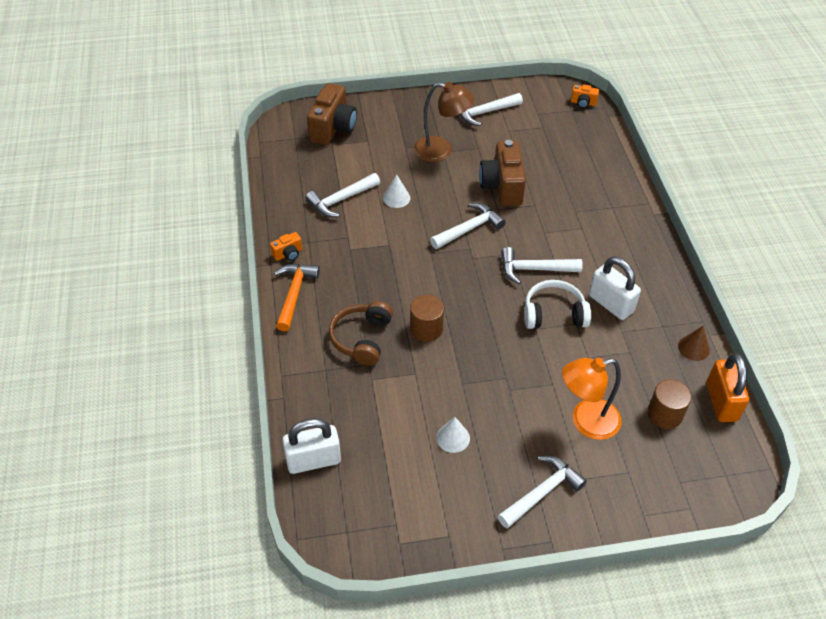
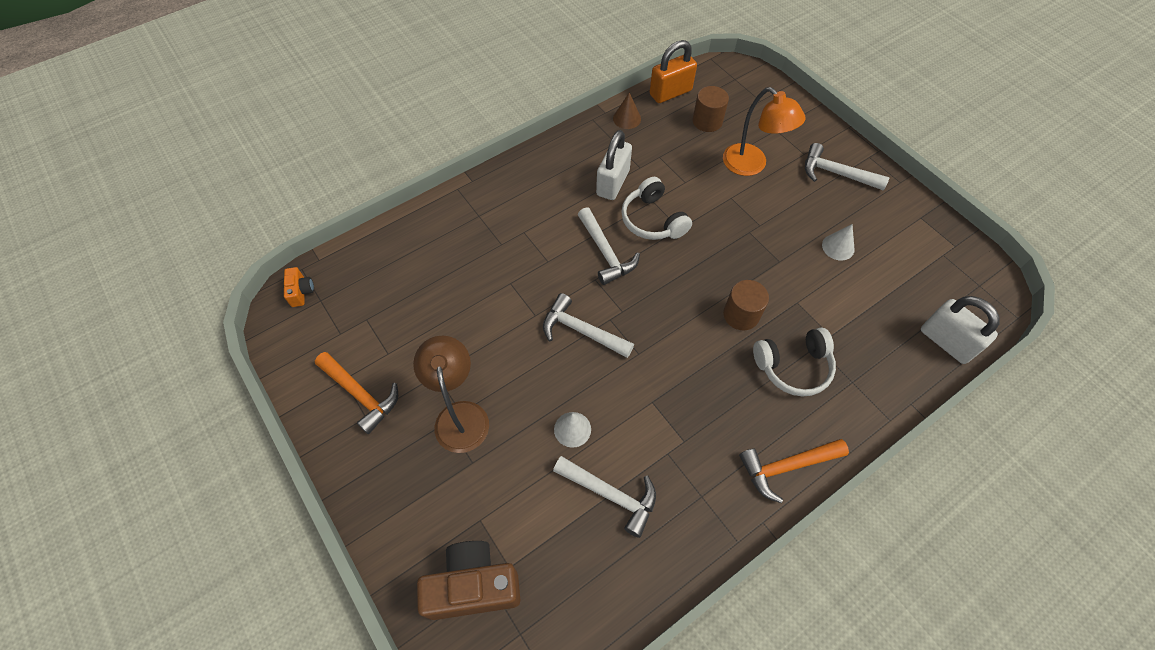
camera: 115 degrees left, 10 degrees up
(288, 254) = (735, 509): orange camera -> none
(362, 338) = (793, 367): brown headphones -> white headphones
(484, 113) = (360, 394): white hammer -> orange hammer
(502, 186) = (495, 324): brown camera -> none

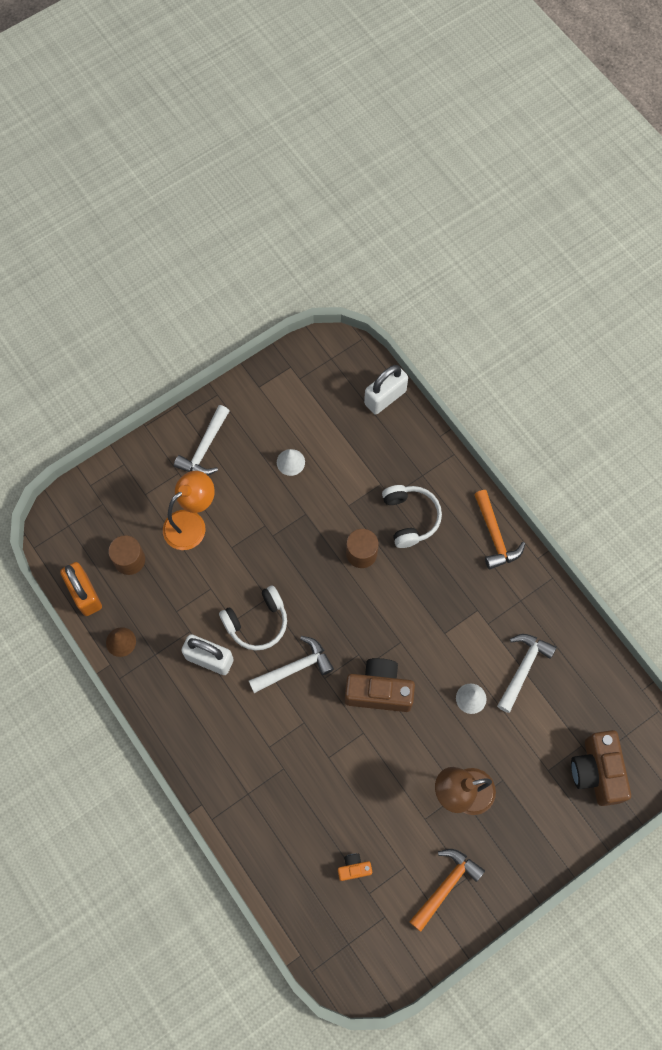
camera: 90 degrees left, 10 degrees up
(301, 292) = (339, 965): orange camera -> orange camera (354, 868)
(581, 331) = (379, 690): white hammer -> brown camera

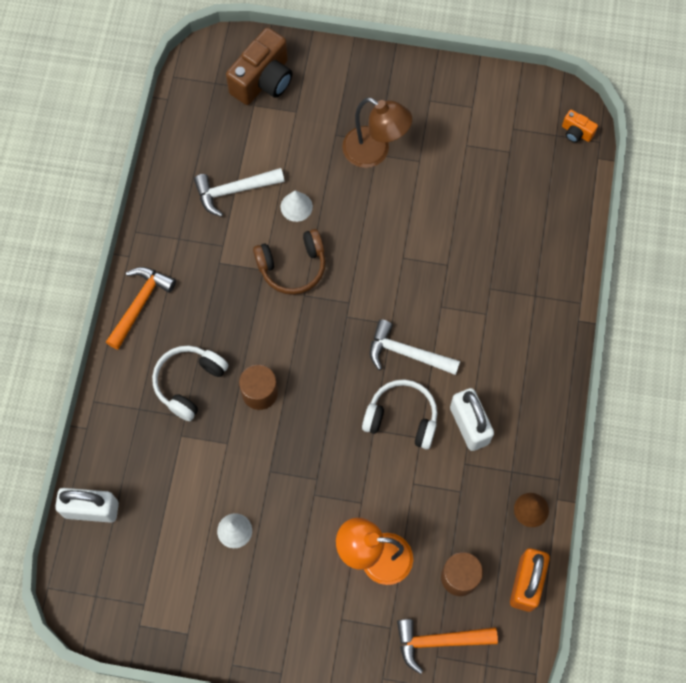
camera: 135 degrees left, 0 degrees up
(204, 448) = (295, 620): white hammer -> none
(354, 868) = (504, 176): orange camera -> orange camera (576, 132)
(379, 690) = (359, 276): brown camera -> none
(428, 653) = (292, 267): none -> brown headphones
(446, 886) = (449, 108): orange hammer -> orange hammer (439, 641)

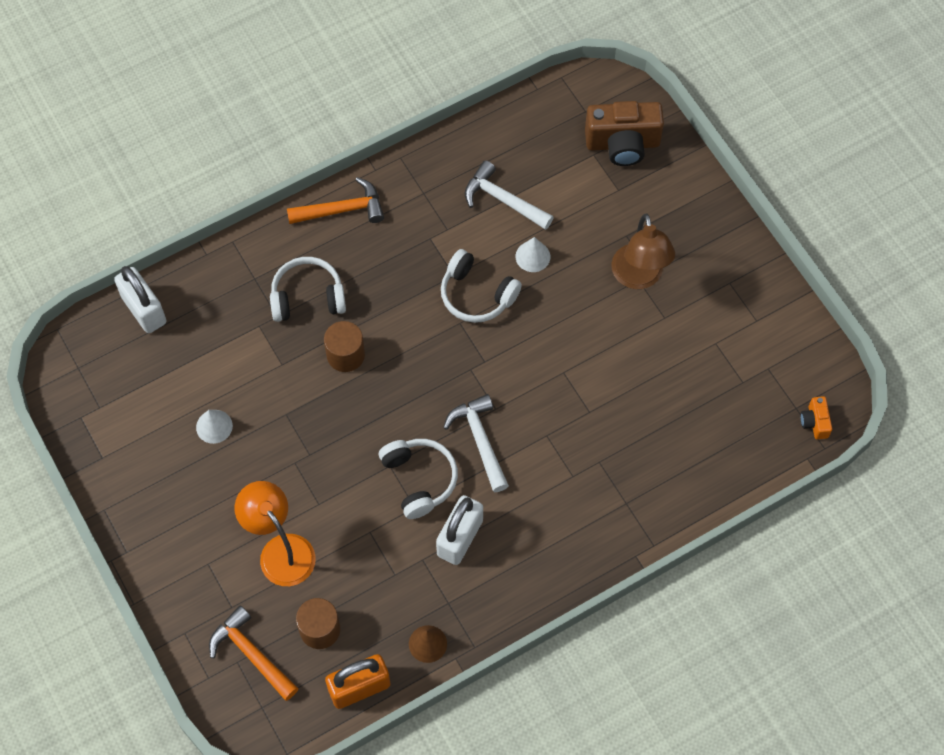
camera: 50 degrees right, 5 degrees down
(292, 267) = (476, 295): brown headphones -> white headphones

